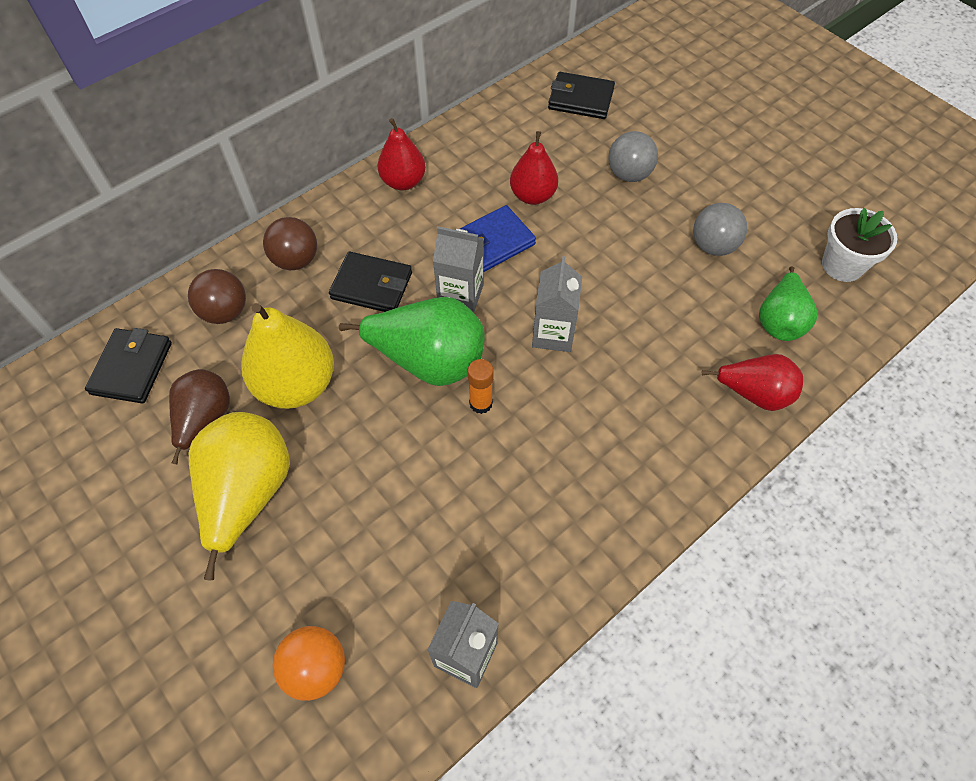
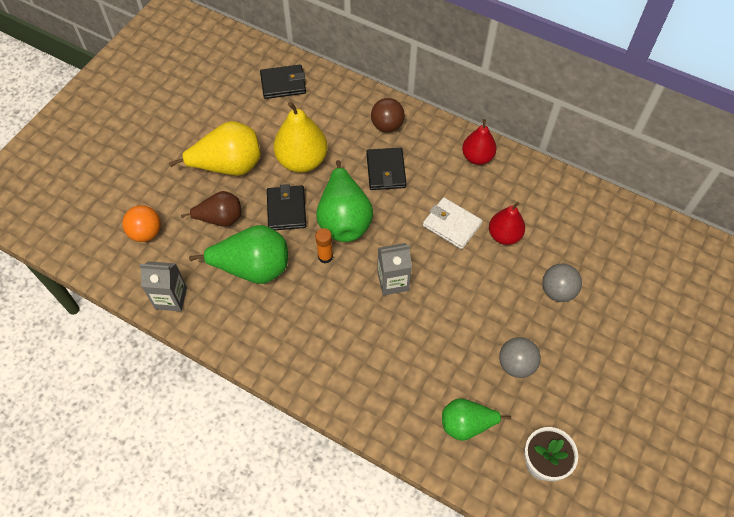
camera: 70 degrees right, 0 degrees up
(205, 420) = (264, 129): brown pear -> brown pear (220, 219)
(225, 312) = (336, 108): brown ball -> none
(459, 508) = (253, 268): none -> green pear
(460, 294) = (400, 220): grey carton -> none
(494, 242) = (452, 225): blue wallet -> white wallet
(580, 99) = (617, 238): black wallet -> black wallet (286, 210)
(754, 393) = (396, 417): red pear -> none

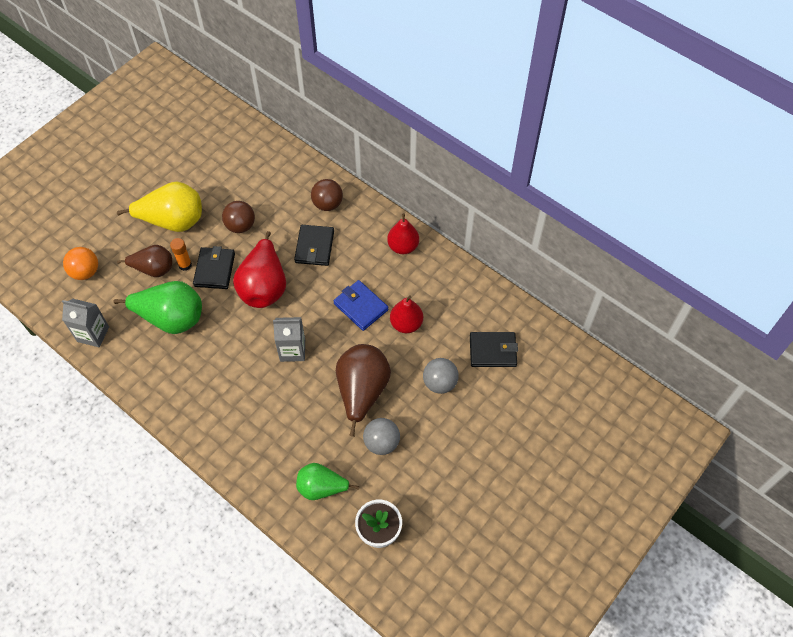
camera: 10 degrees right, 0 degrees up
(283, 84) = (242, 150): black wallet -> black wallet (492, 351)
(302, 160) = (240, 226): yellow pear -> brown ball
(325, 257) = (238, 318): orange glue stick -> orange glue stick (185, 265)
(344, 219) = (264, 287): green pear -> red pear
(452, 225) = (360, 307): white wallet -> blue wallet
(479, 313) = (362, 392): none -> brown pear

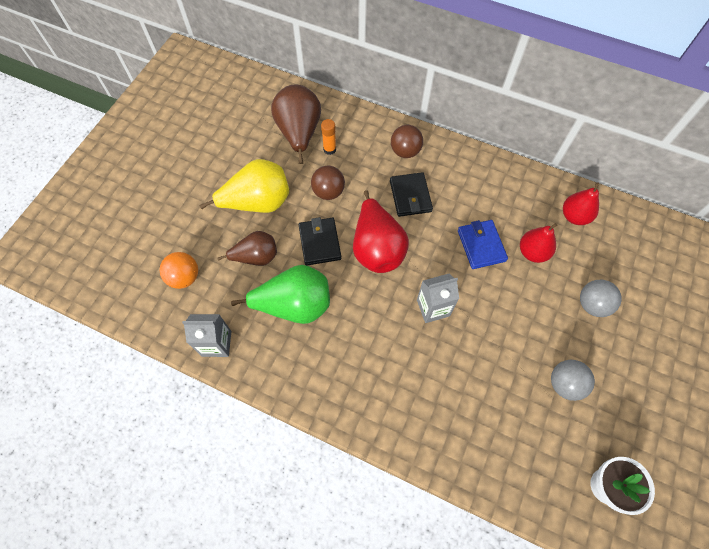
camera: 15 degrees left, 5 degrees up
(185, 265) = (287, 245): orange glue stick -> orange glue stick (329, 149)
(322, 488) = (526, 452): green pear -> none
(360, 307) = (481, 245): blue wallet -> blue wallet turned 45 degrees clockwise
(362, 392) = (521, 334): brown pear -> brown pear (299, 133)
(403, 246) = (495, 176): red pear -> red pear (574, 216)
(492, 351) = (626, 259): black wallet -> none

